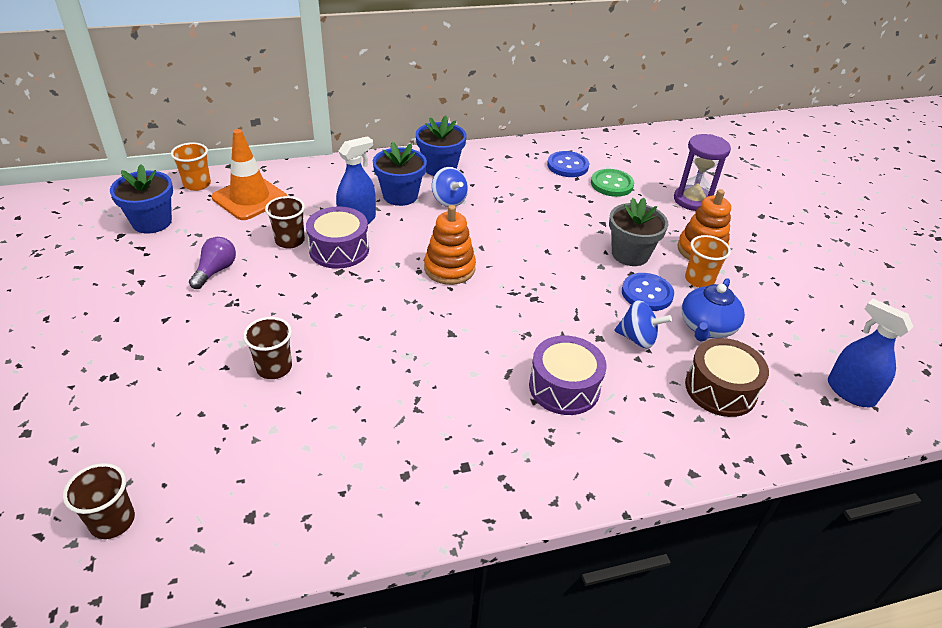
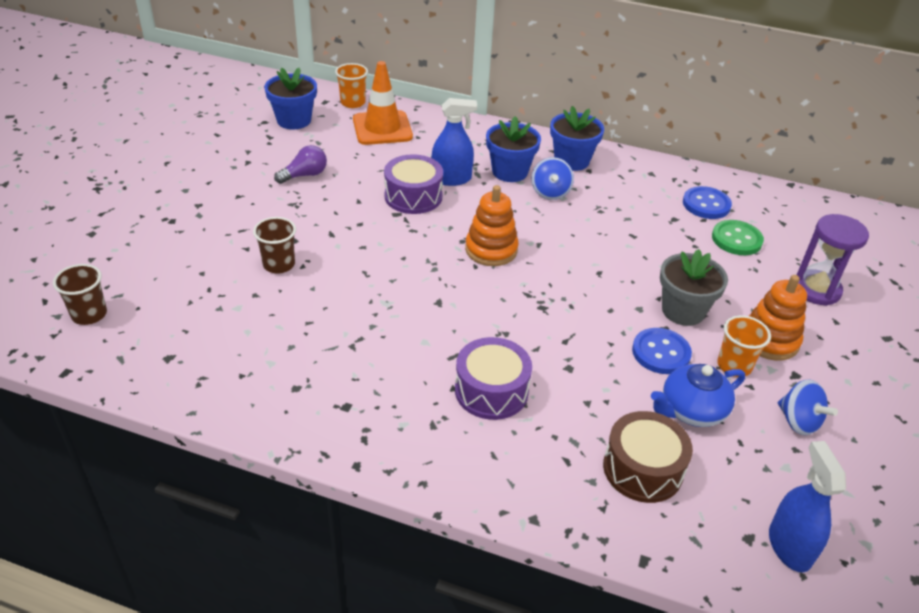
camera: 35 degrees right, 0 degrees up
(290, 241) = (381, 174): brown cup -> none
(637, 338) = (606, 386): blue spinning top -> blue spinning top (798, 421)

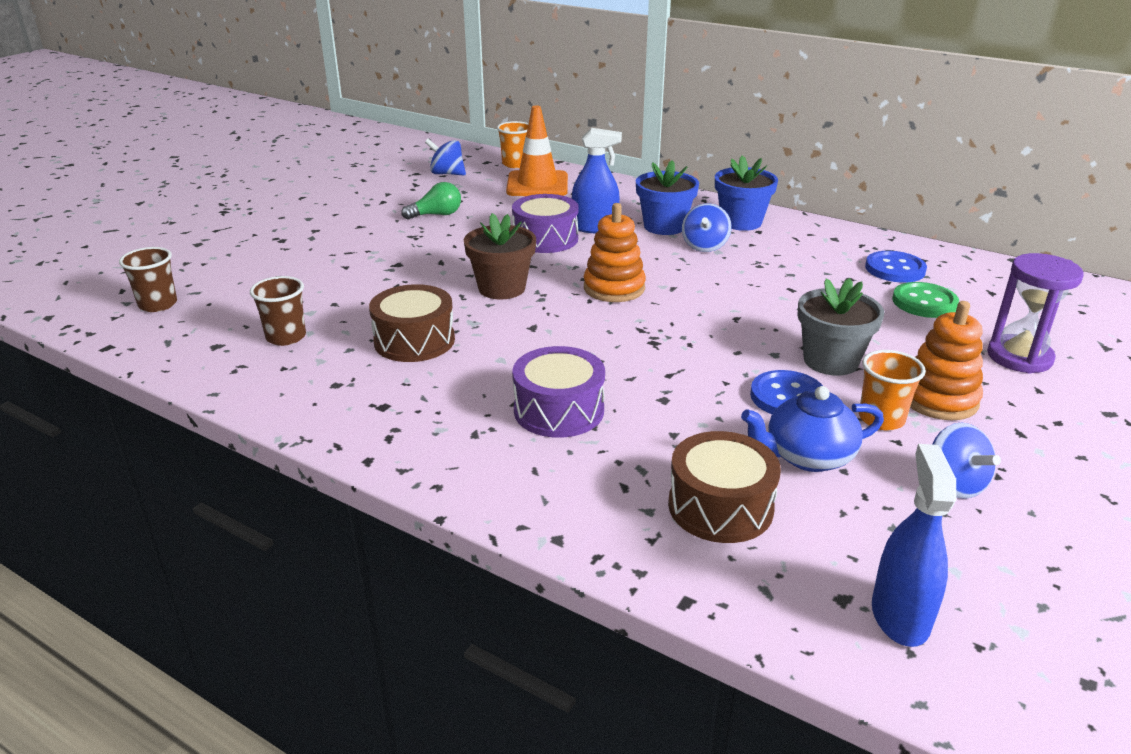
camera: 15 degrees right, 10 degrees down
(279, 264) = (372, 282): brown cup -> brown cup (286, 337)
(294, 120) = (447, 174): blue flower pot -> blue spinning top
(305, 175) = (436, 215): purple light bulb -> green light bulb
(344, 330) = (414, 341): none -> brown drum
(396, 260) = (502, 288): none -> brown flower pot

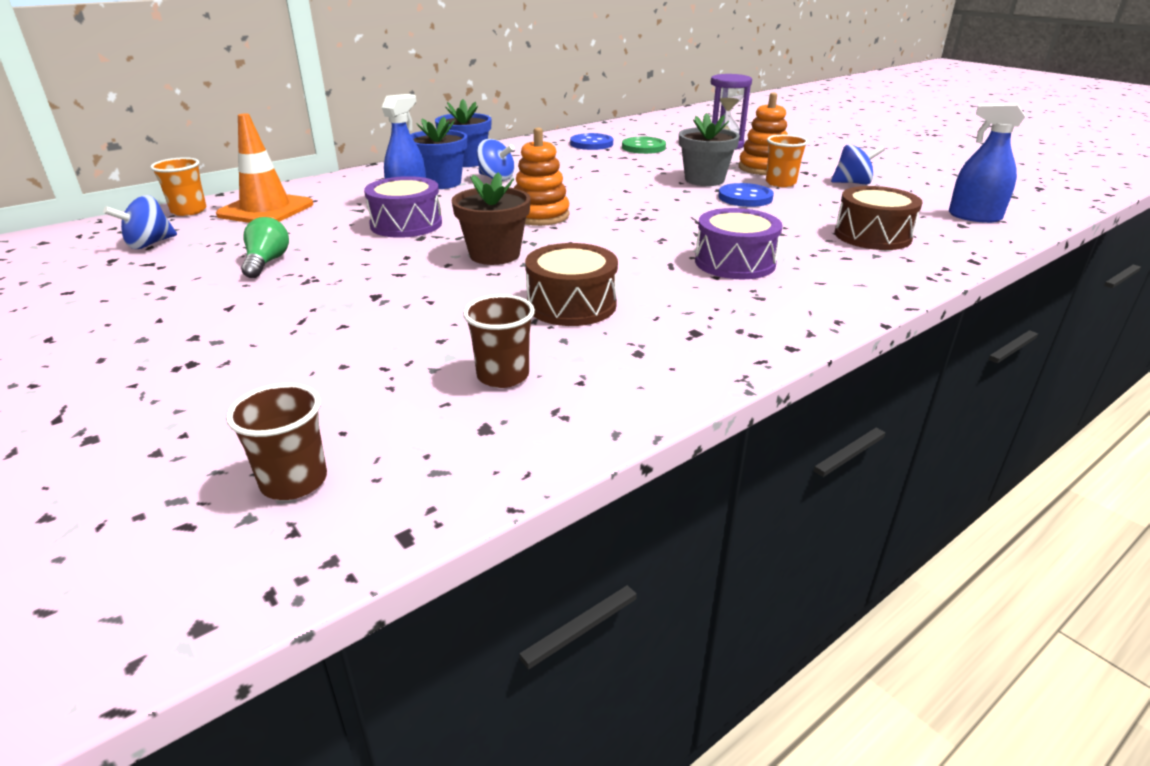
camera: 70 degrees left, 0 degrees up
(807, 457) = (818, 206): blue teapot -> none

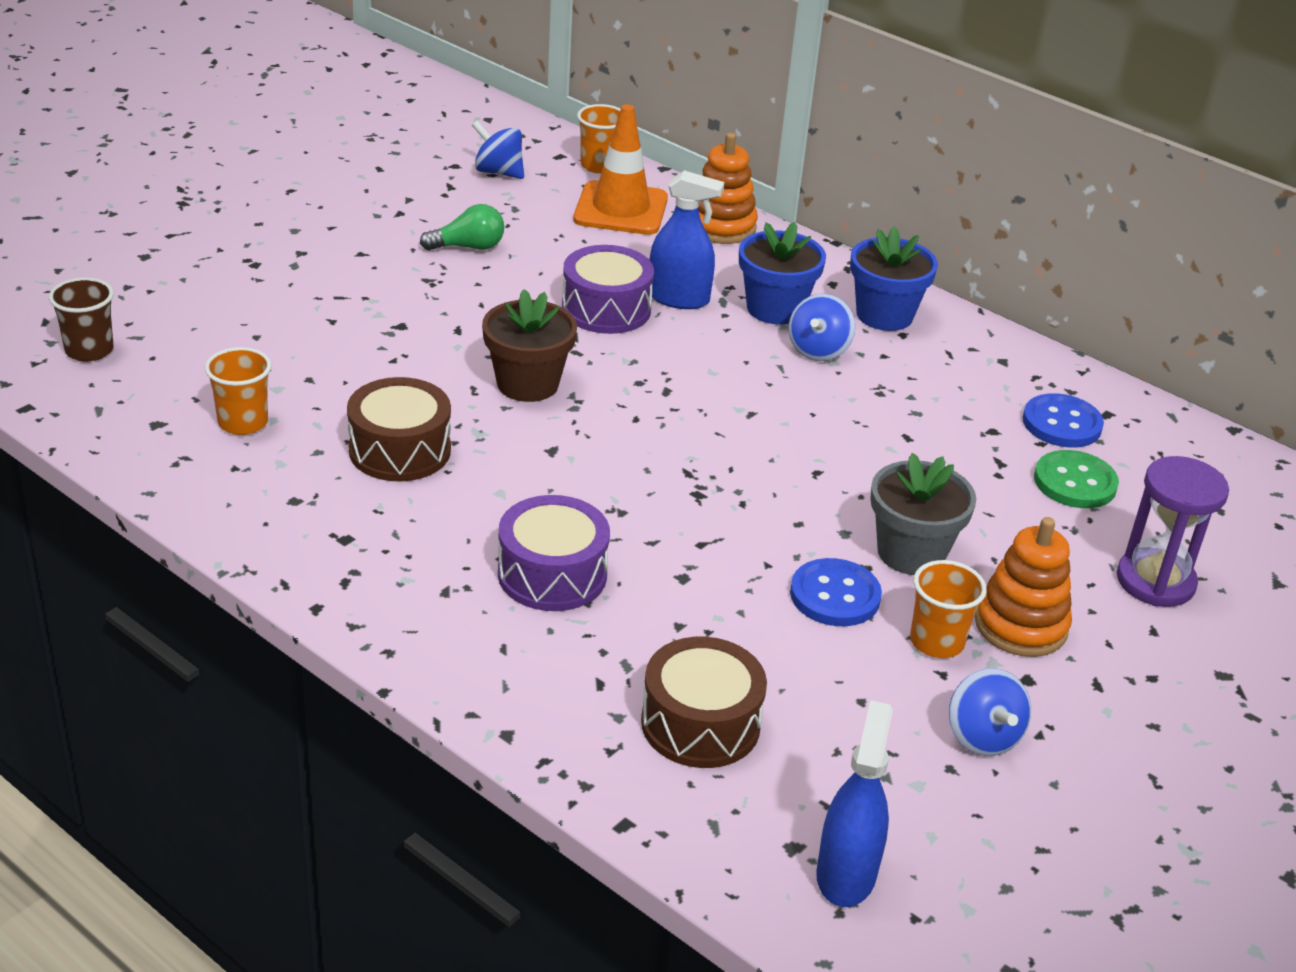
camera: 75 degrees right, 5 degrees up
(503, 376) = (243, 422): brown cup -> orange cup
(540, 215) = (673, 403): orange stacking toy -> orange stacking toy (721, 227)

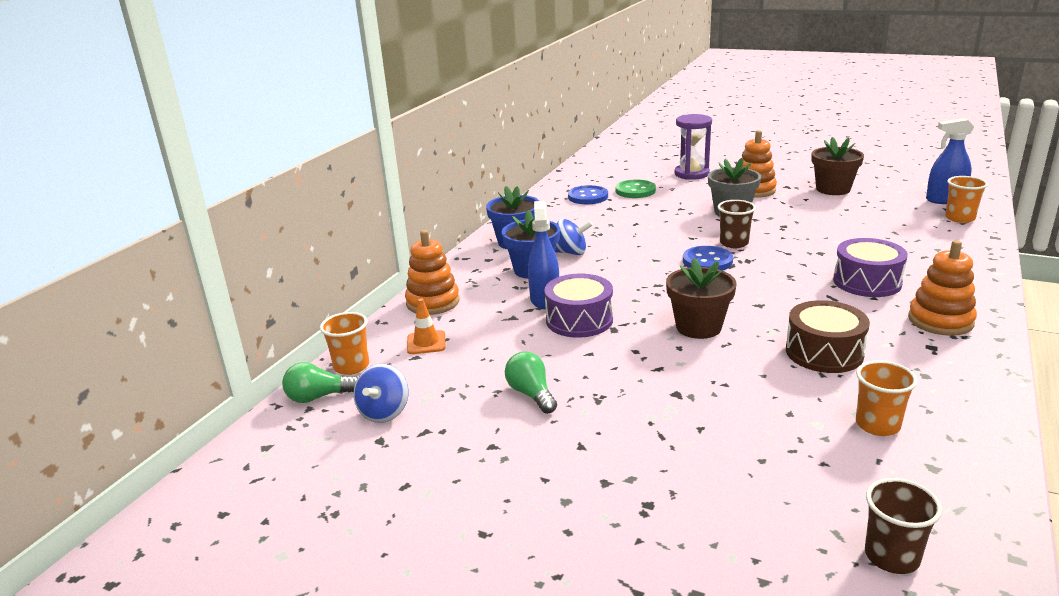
camera: 100 degrees left, 10 degrees down
(397, 581) = (940, 321): none -> orange stacking toy
(552, 145) = (318, 397): none -> green light bulb
(621, 209) = (426, 343): orange traffic cone -> orange traffic cone, size x0.53
(700, 724) = (912, 233): brown drum -> none
(770, 504) = (734, 243): none -> brown cup
(835, 595) = (785, 222): blue button -> blue button (707, 261)
(936, 642) = (787, 201): orange cup -> orange cup (960, 218)
(983, 737) = (833, 189): blue spinning top -> brown flower pot

